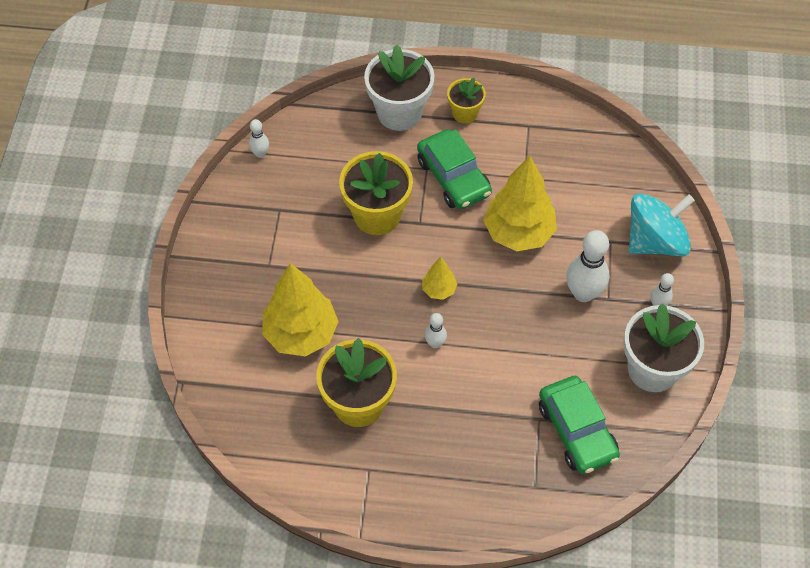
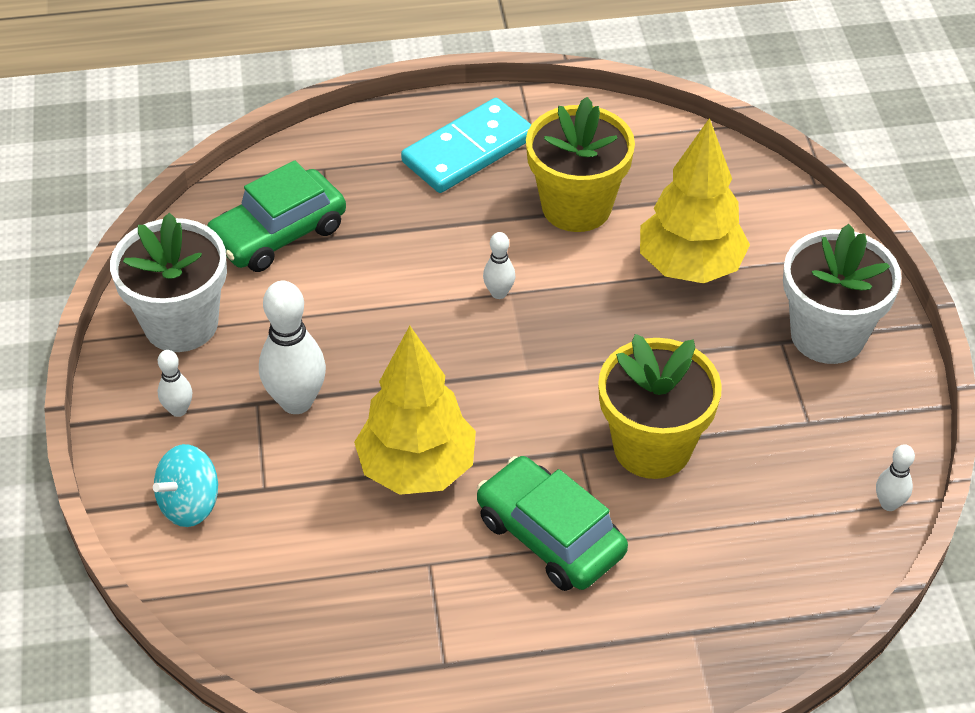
camera: 165 degrees right, 10 degrees down
(399, 112) = (687, 634): white flower pot -> white flower pot (827, 335)
(420, 477) = (468, 150): none -> turquoise domino
(439, 290) = (517, 361): yellow tree -> none
(465, 113) = (568, 661): yellow flower pot -> none
(577, 431) = (278, 233): green car -> green car turned 90 degrees counterclockwise
(655, 241) = (190, 504): turquoise spinning top -> turquoise spinning top, size x0.62

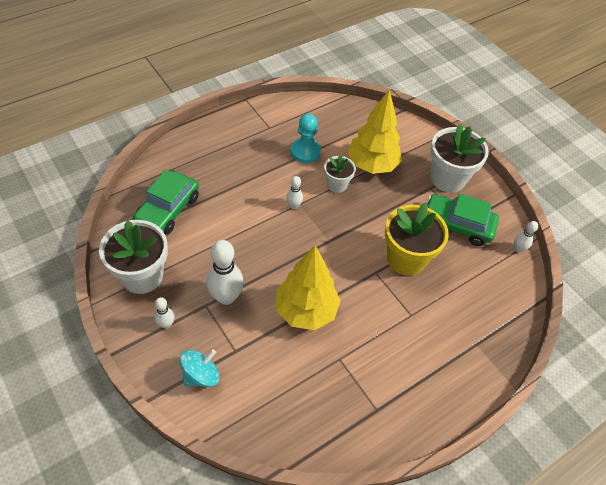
camera: 30 degrees left, 5 degrees up
(190, 504) = (201, 375): turquoise spinning top -> turquoise spinning top turned 150 degrees counterclockwise
(468, 150) = (239, 138): turquoise domino -> none
(550, 536) = (387, 321): green car -> green car (457, 225)
(576, 207) = (305, 151): yellow flower pot -> turquoise pawn
(600, 281) = (337, 184): none -> white flower pot

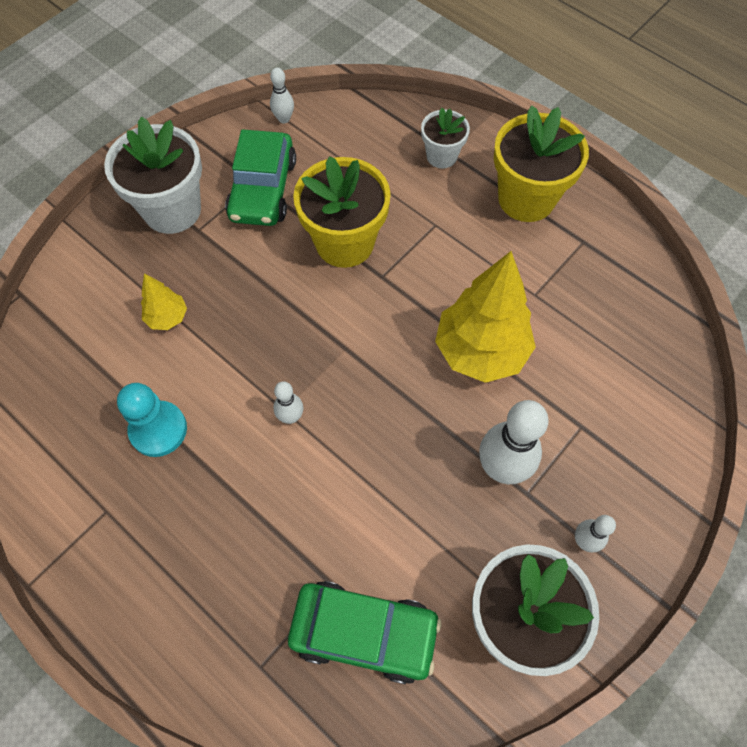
camera: 100 degrees left, 10 degrees up
(201, 375) = (638, 460): turquoise spinning top -> none
(337, 184) = (225, 361): white flower pot -> white flower pot (441, 156)
(372, 165) = (167, 317): yellow tree -> yellow tree, size x0.48
(424, 383) = (526, 199): none -> yellow flower pot

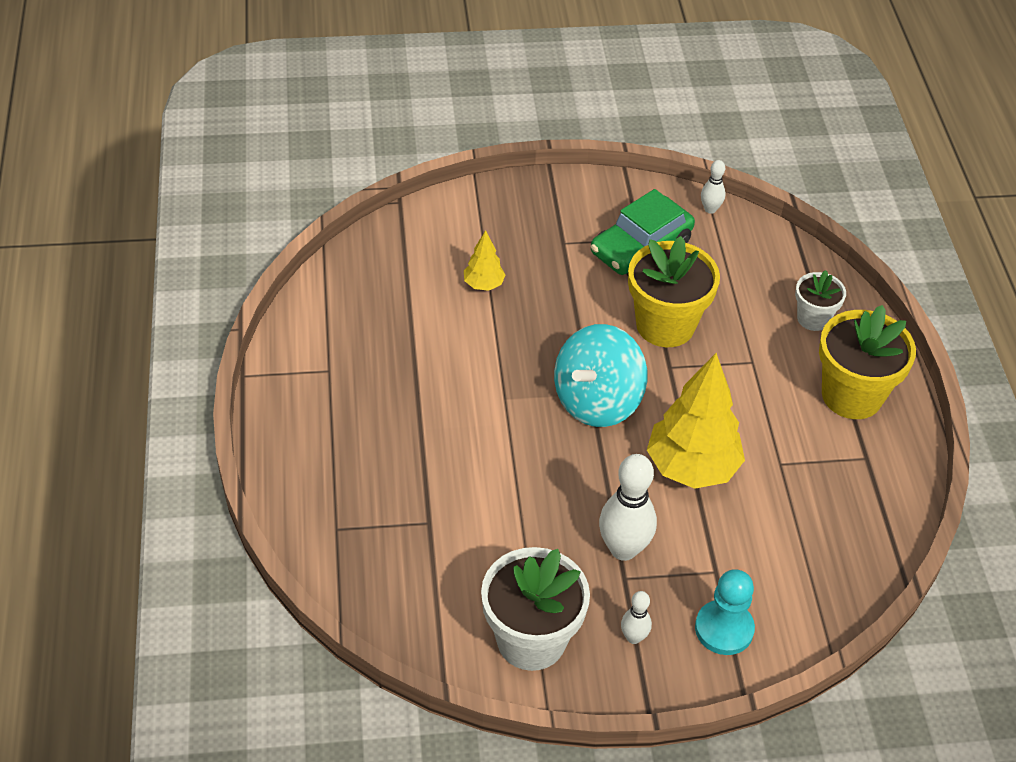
camera: 40 degrees right, 15 degrees down
(158, 430) = (408, 348): turquoise pawn -> turquoise pawn (724, 629)
(172, 210) = (558, 217): white flower pot -> none
(291, 417) = (505, 406): white bowling pin -> none
(357, 351) = (597, 401): none -> turquoise spinning top
(364, 632) = (421, 564): green car -> none

